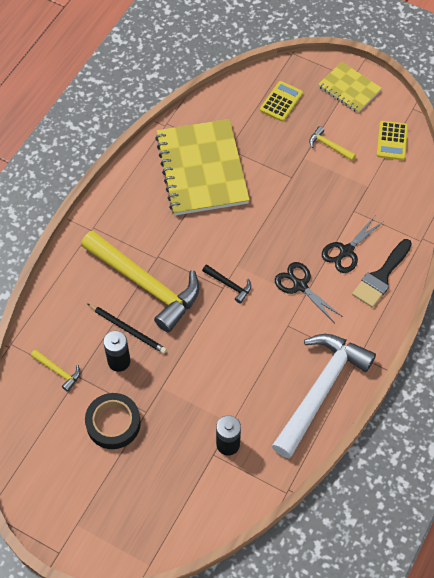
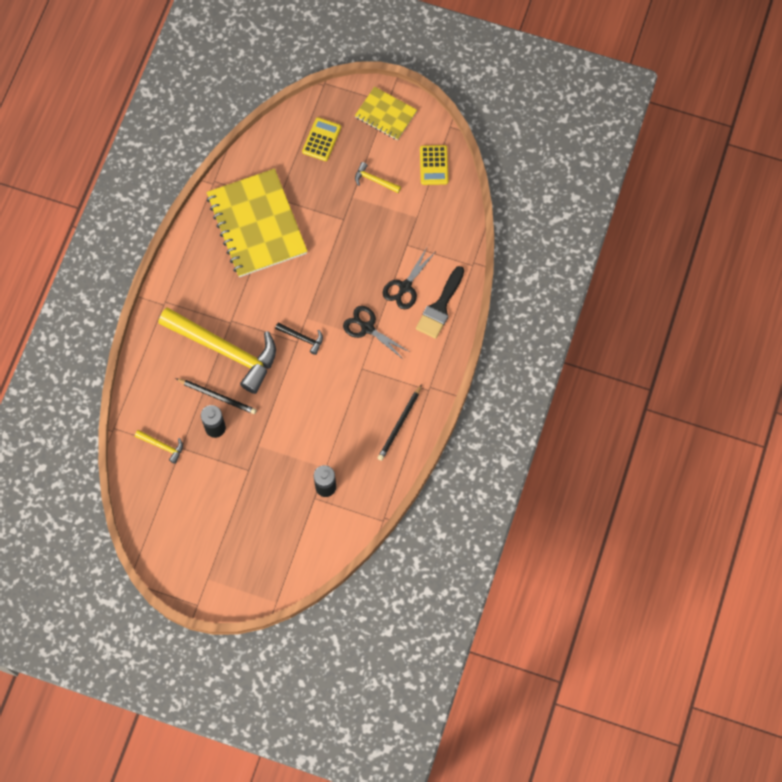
camera: 10 degrees left, 10 degrees up
(113, 423) = (221, 485): black tape -> none
(320, 390) = (399, 424): white hammer -> black pencil

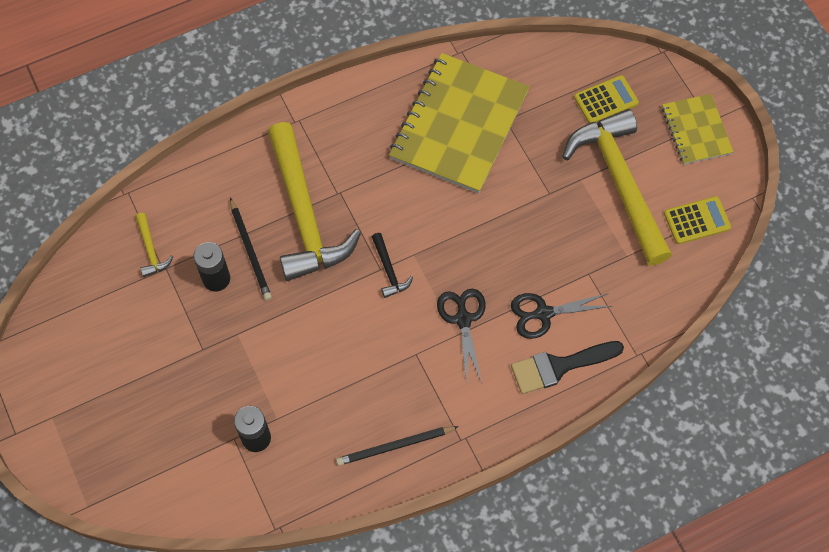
camera: 45 degrees right, 5 degrees down
(374, 180) = (619, 183): yellow hammer -> yellow hammer, size x2.50
(434, 165) = (696, 220): yellow calculator -> yellow calculator turned 150 degrees counterclockwise

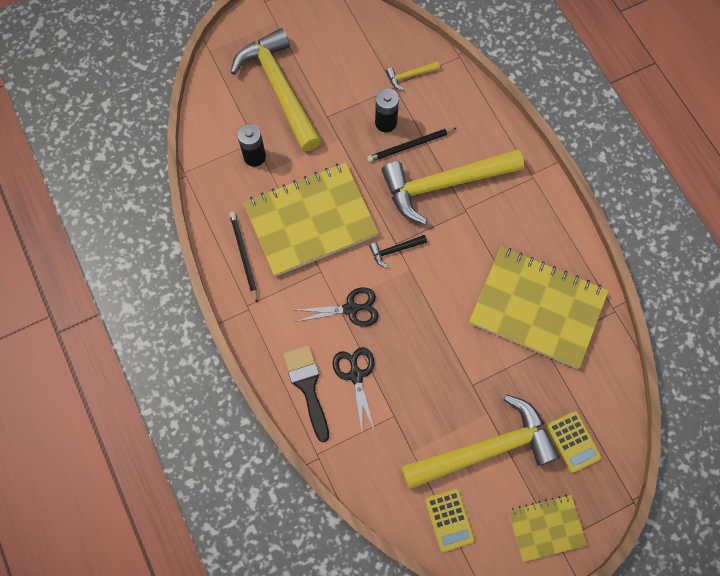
camera: 90 degrees right, 5 degrees up
(156, 409) = (279, 89): none -> yellow hammer
(348, 366) = (310, 220): none -> yellow notebook

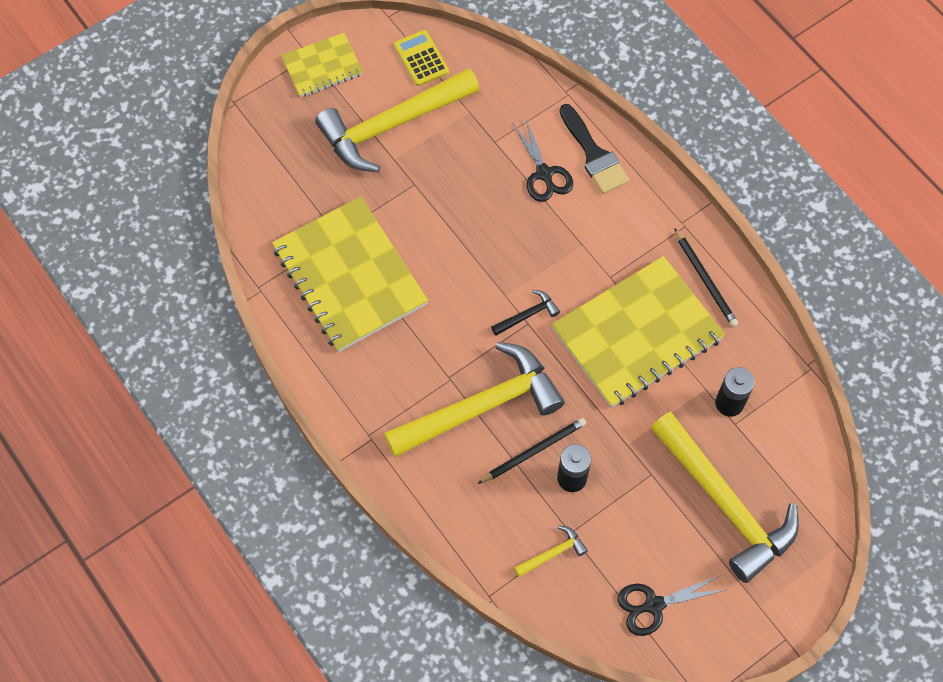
camera: 170 degrees right, 5 degrees down
(351, 309) = (565, 241): black scissors -> black scissors (653, 605)
(537, 308) = (349, 276): yellow notebook -> yellow notebook turned 45 degrees clockwise
(573, 441) = (299, 146): yellow calculator -> none

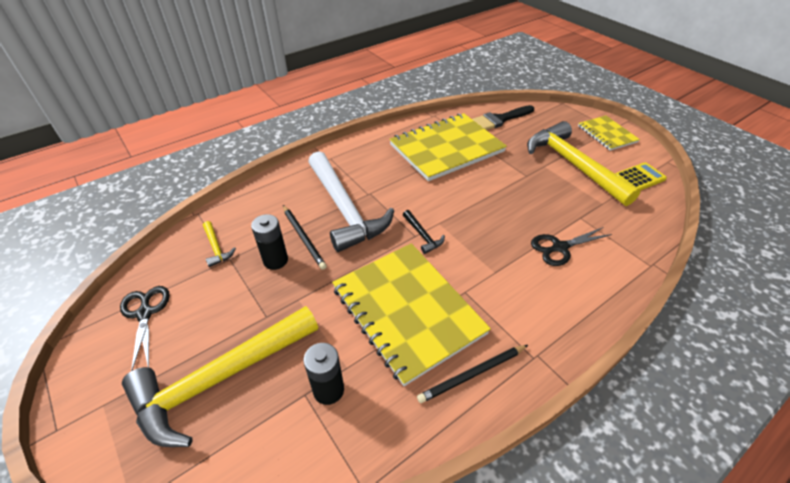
camera: 90 degrees right, 20 degrees down
(481, 406) = (345, 209): yellow hammer -> white hammer
(594, 155) = (592, 283): black brush -> black brush (500, 119)

